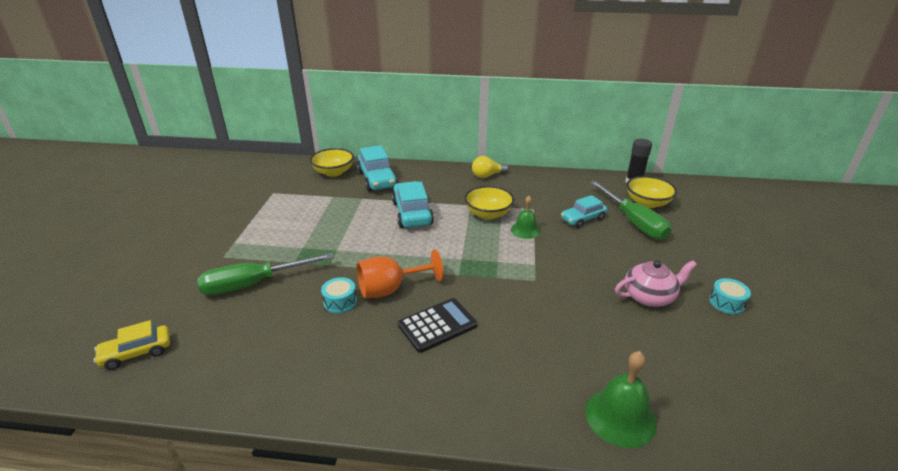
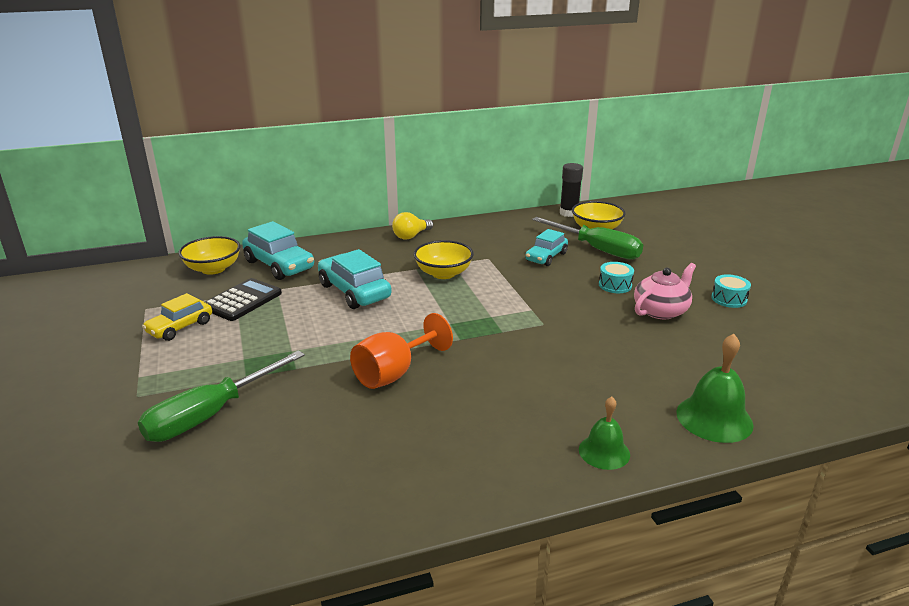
camera: 25 degrees left, 5 degrees down
(137, 353) = (105, 538): yellow car -> yellow car (180, 327)
(340, 302) = (343, 402): turquoise drum -> turquoise drum (615, 285)
(437, 325) = (477, 393): black calculator -> black calculator (242, 300)
(525, 230) = (496, 280): green bell -> green bell (604, 452)

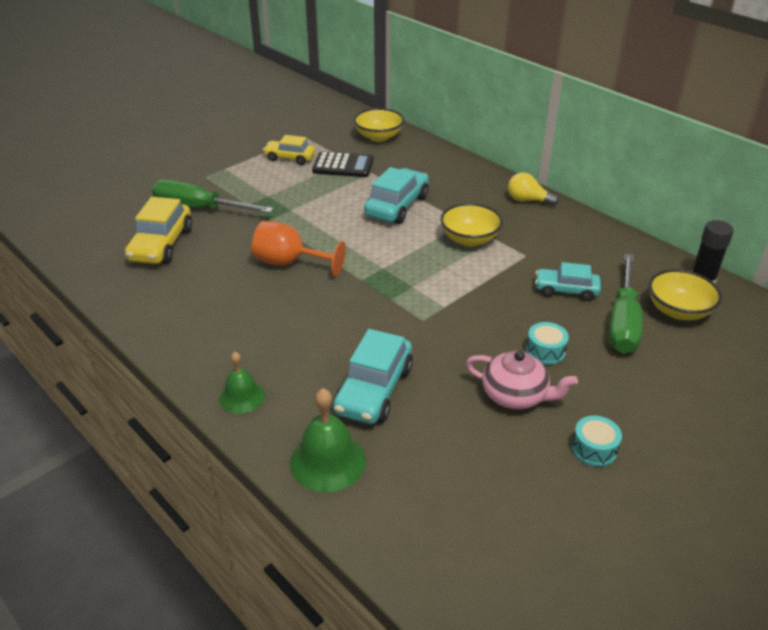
camera: 65 degrees right, 10 degrees up
(262, 462) = (161, 245): none -> yellow car
(279, 265) = (409, 159): turquoise car -> turquoise car (374, 390)

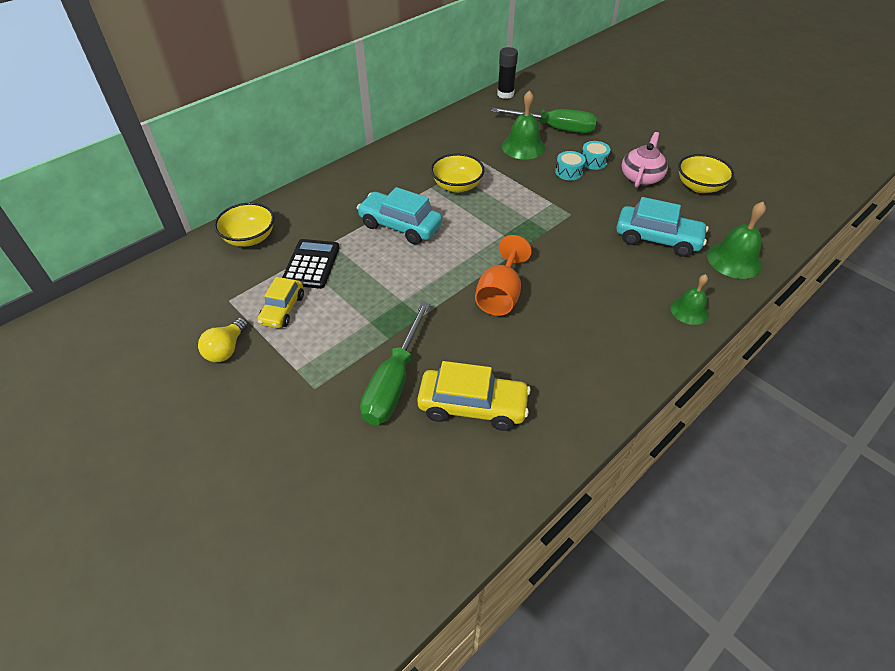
camera: 90 degrees left, 10 degrees up
(527, 200) = (396, 152): yellow light bulb -> yellow light bulb (226, 349)
(566, 290) = (523, 146): turquoise car -> green bell
(594, 449) = (677, 153): turquoise drum -> turquoise drum (569, 172)
(678, 311) = (539, 107): yellow bowl -> yellow bowl (699, 186)

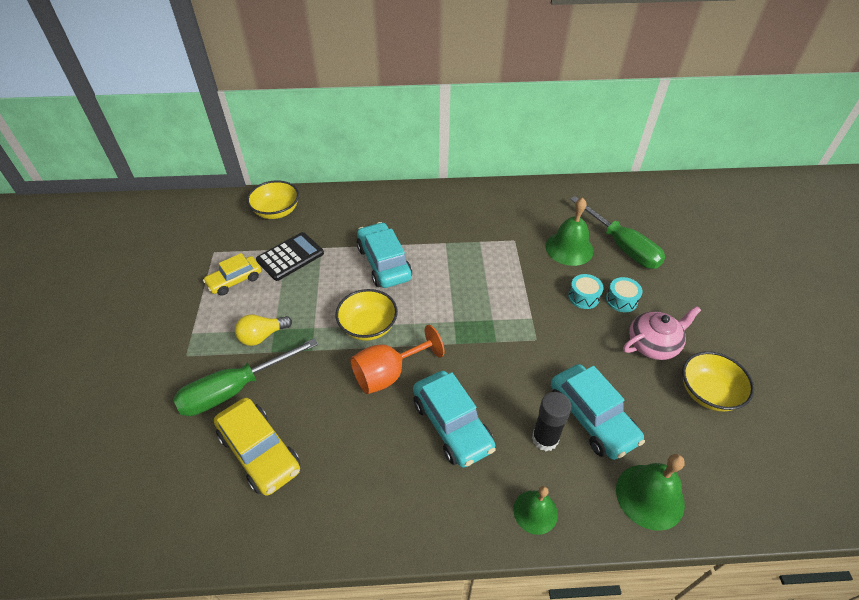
camera: 40 degrees right, 0 degrees up
(226, 349) = (173, 288): yellow light bulb -> yellow light bulb (262, 336)
(457, 186) = (468, 253): yellow bowl -> yellow bowl (368, 326)
(505, 94) = (612, 188): black glue stick -> black glue stick (545, 439)
(583, 297) = (452, 425): none -> turquoise car

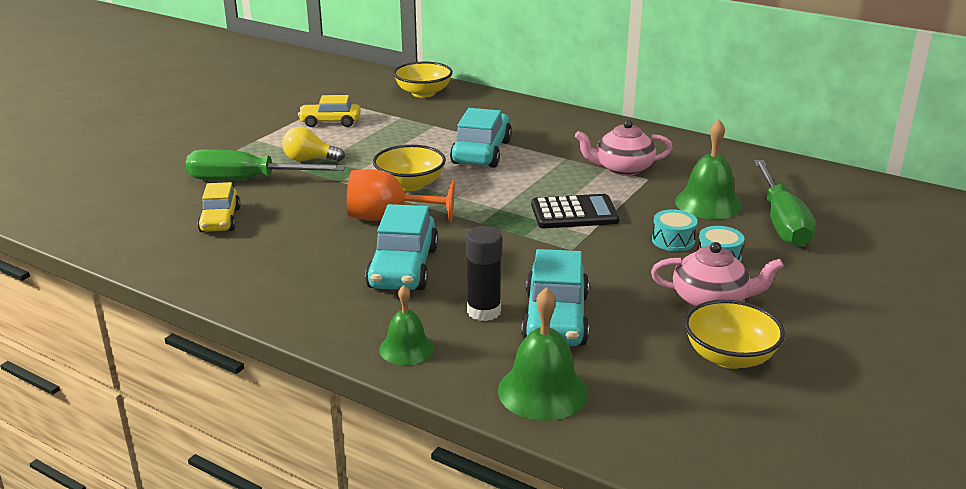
camera: 35 degrees right, 20 degrees down
(260, 452) = (220, 220): yellow car -> yellow car, size x0.65
(290, 257) = (397, 123): black calculator -> black calculator (574, 213)
(490, 236) = (622, 168): none -> pink teapot

